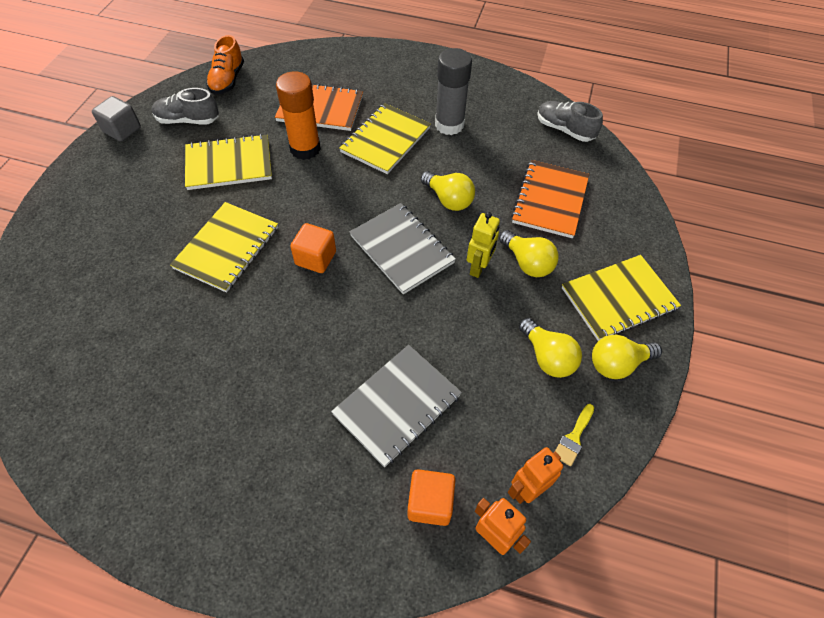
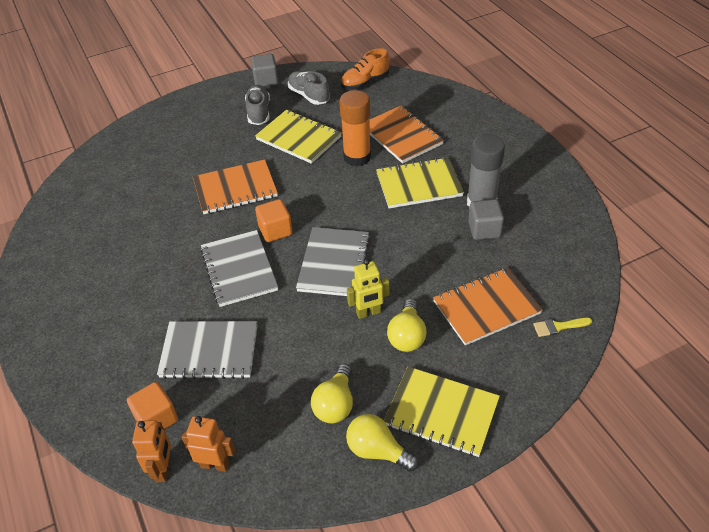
camera: 50 degrees right, 10 degrees down
(227, 248) = (235, 189): yellow notebook -> orange notebook
(328, 316) = (239, 270): none -> grey notebook
(448, 199) = (409, 254): yellow light bulb -> none
(476, 144) = (484, 229): none -> grey cube
(564, 130) = (575, 266): grey shoe -> grey shoe (258, 112)
(573, 437) = (283, 465): yellow brush -> yellow brush (558, 327)

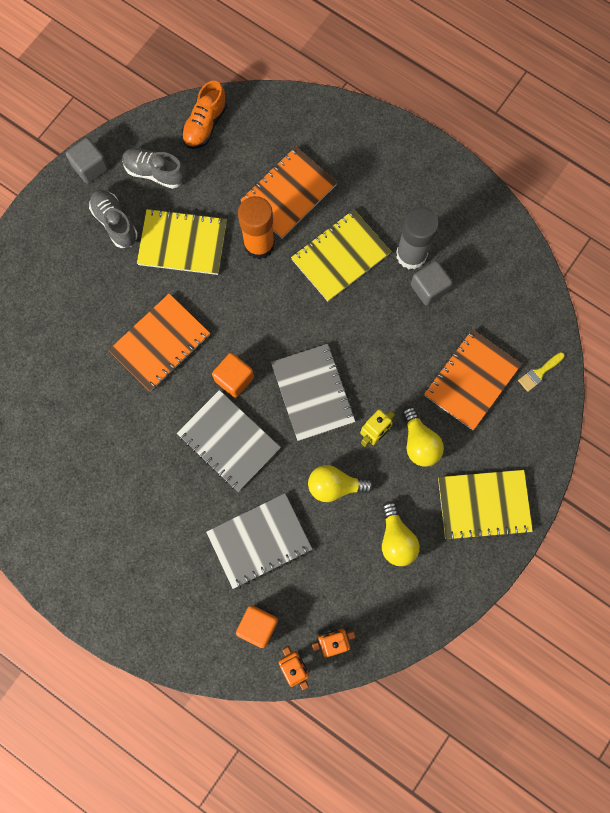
camera: 30 degrees left, 30 degrees up
(377, 451) = (452, 564): yellow light bulb -> yellow light bulb (335, 486)
(402, 136) = (288, 193): orange notebook -> orange notebook turned 75 degrees counterclockwise

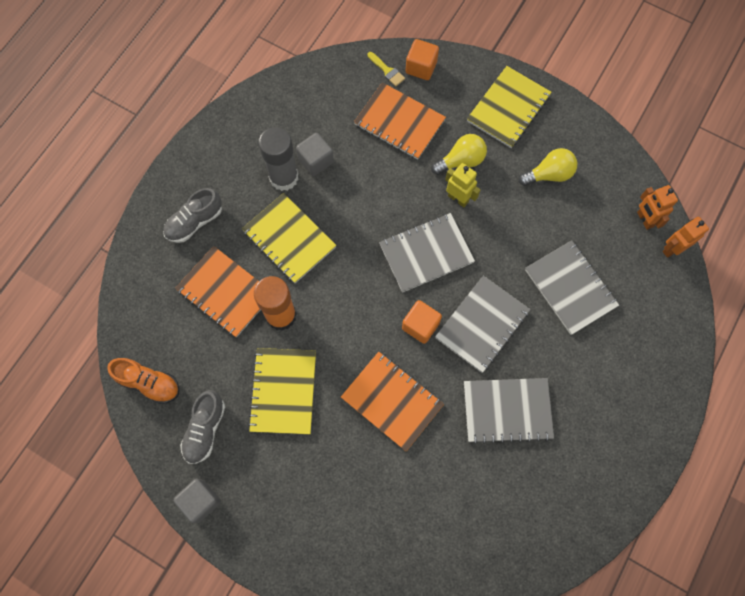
camera: 95 degrees left, 5 degrees down
(115, 222) = (264, 465): grey shoe -> grey shoe (194, 222)
(136, 454) = (507, 410): none -> grey notebook
(258, 625) = (645, 282): orange cube -> orange cube (421, 67)
(335, 486) = (510, 228): yellow light bulb -> none
(483, 505) = (508, 108): yellow notebook -> yellow notebook turned 45 degrees clockwise

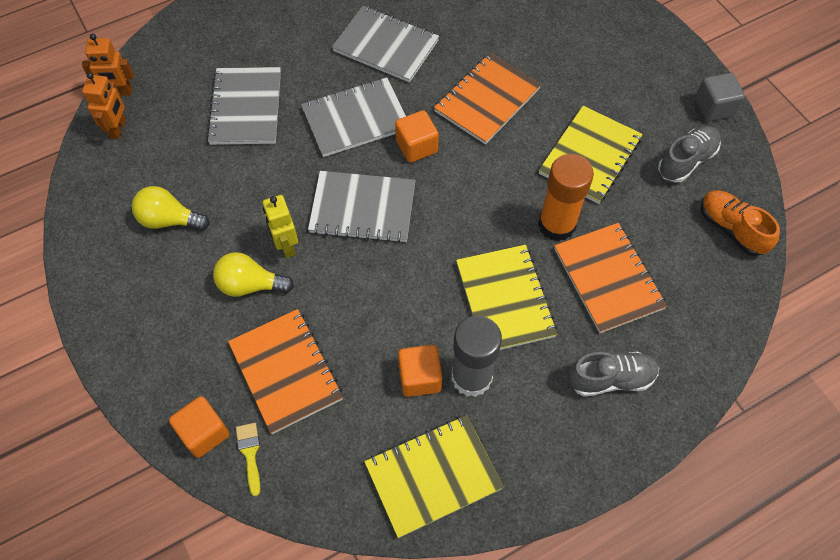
camera: 150 degrees left, 10 degrees down
(316, 161) = (420, 377): grey cube -> orange cube
(392, 401) = (487, 100): orange notebook -> orange notebook turned 60 degrees clockwise
(508, 108) = (146, 317): yellow notebook -> yellow notebook (433, 476)

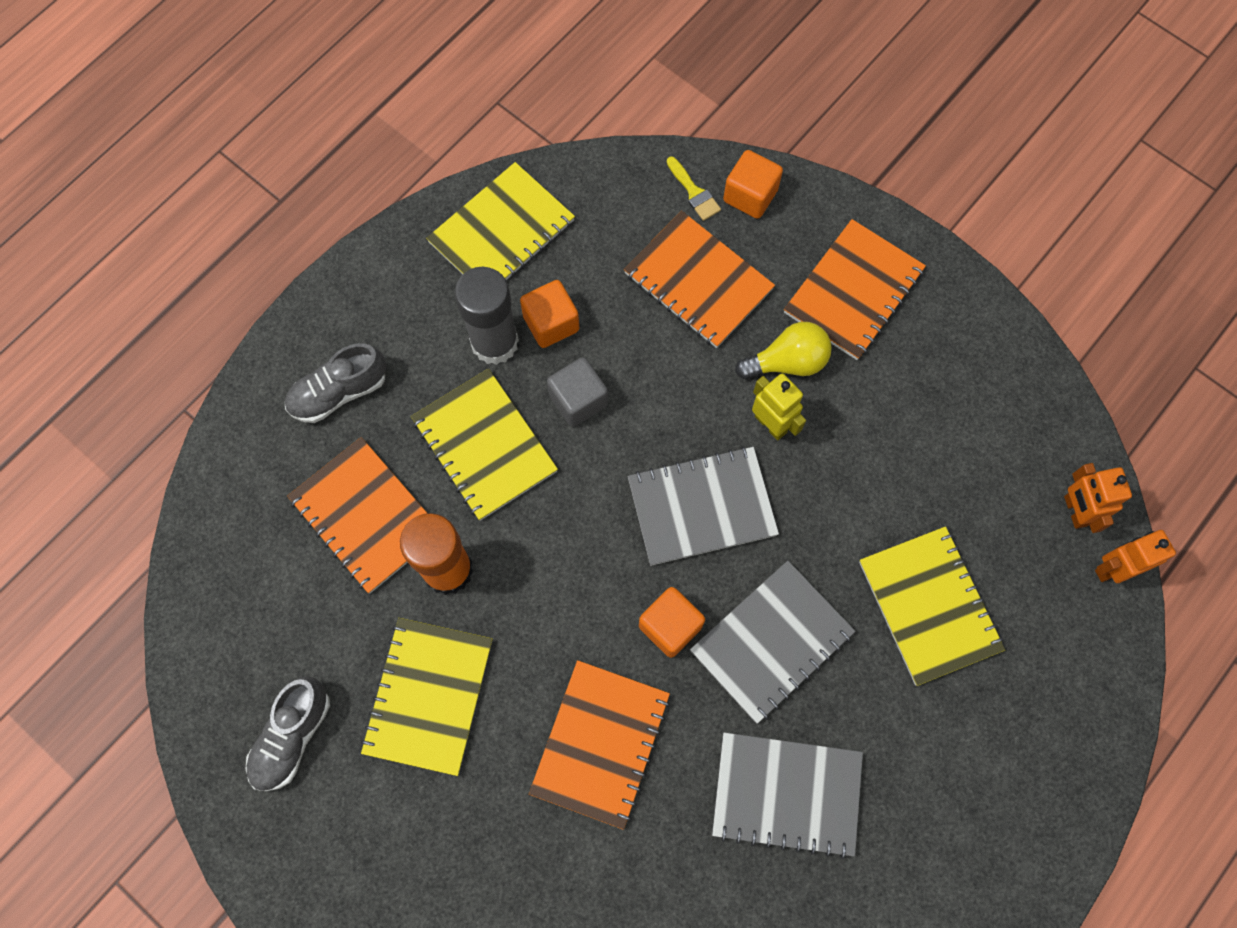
camera: 160 degrees right, 10 degrees up
(169, 220) = (928, 408): yellow light bulb -> none
(169, 321) = (853, 291): none -> orange notebook
(246, 108) = (929, 606): grey notebook -> yellow notebook
(714, 107) = (263, 853): grey cube -> grey cube (578, 400)
(731, 229) = (218, 644): orange shoe -> none

